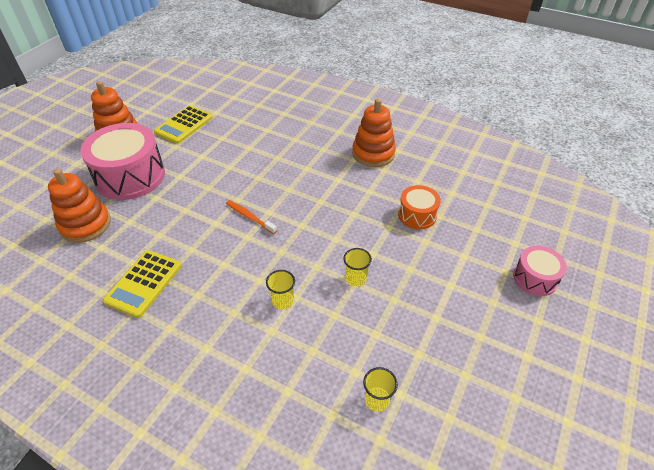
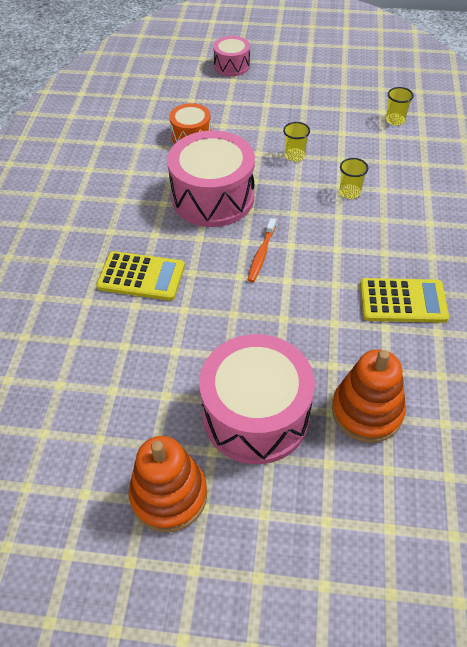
camera: 110 degrees left, 5 degrees up
(184, 125) = (108, 411): yellow calculator -> yellow calculator (141, 276)
(328, 207) = (213, 197): none -> pink drum
(373, 153) = (103, 186): orange stacking toy -> none

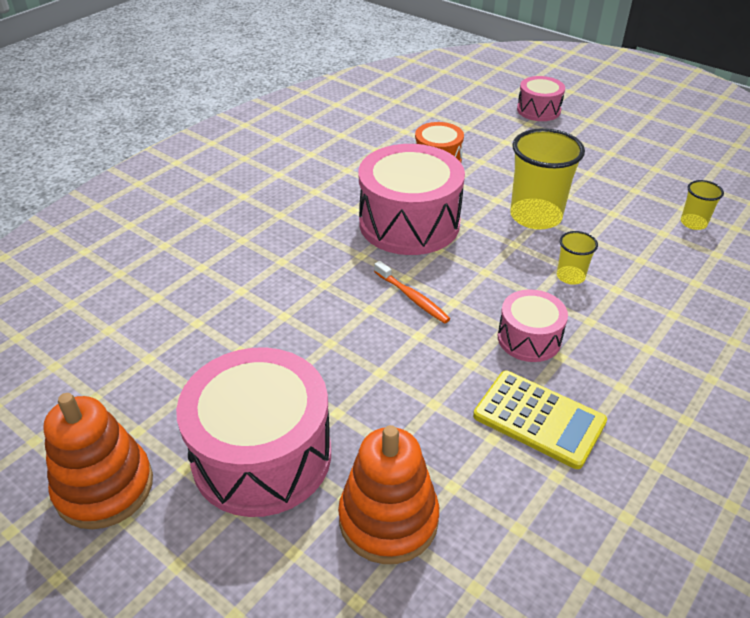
camera: 30 degrees right, 10 degrees down
(141, 276) = (271, 267): yellow calculator -> none
(261, 254) = (412, 297): orange toothbrush -> orange toothbrush turned 90 degrees counterclockwise
(294, 156) = (535, 216): yellow cup -> yellow cup, size x2.01
(357, 249) = (529, 338): none -> pink drum

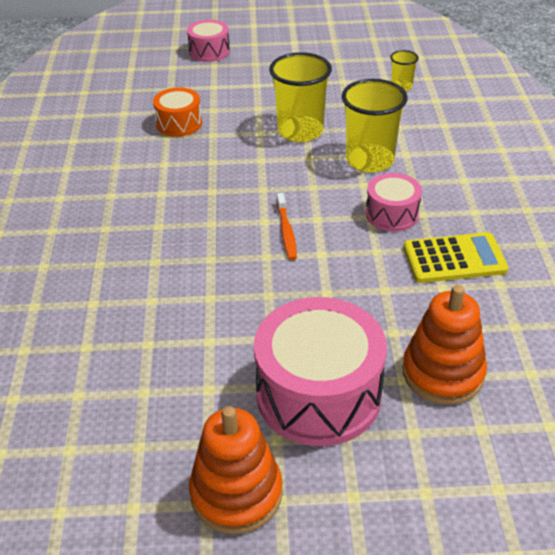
camera: 40 degrees left, 0 degrees up
(409, 223) = (218, 181): pink drum -> none
(412, 297) = (286, 231): orange toothbrush -> orange toothbrush turned 75 degrees clockwise
(570, 276) = (370, 160): yellow cup -> yellow cup, size x2.01

